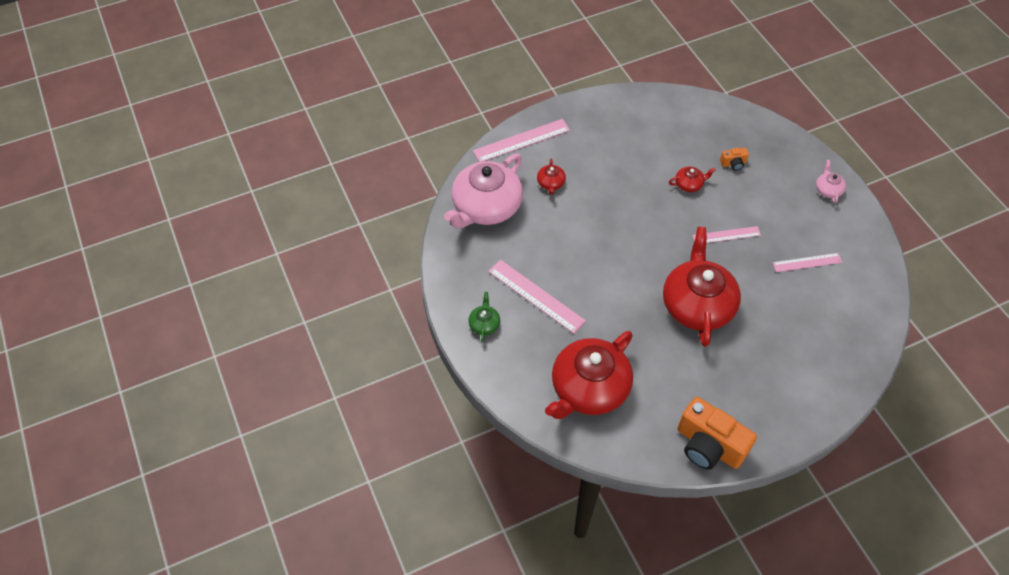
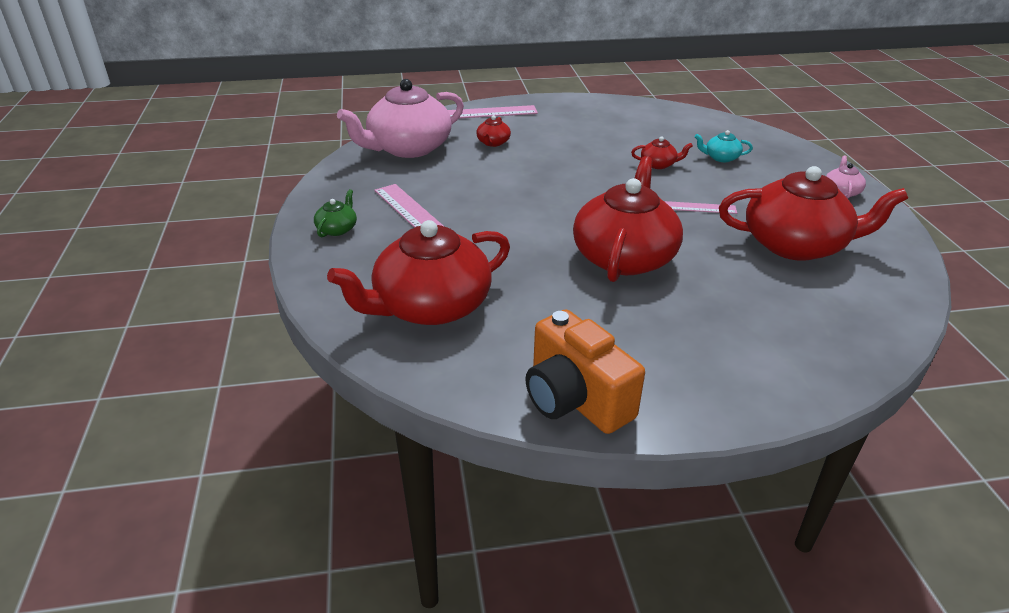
camera: 15 degrees right, 20 degrees down
(733, 164) = (721, 158): orange camera -> turquoise teapot
(807, 262) = (796, 245): pink ruler -> red teapot

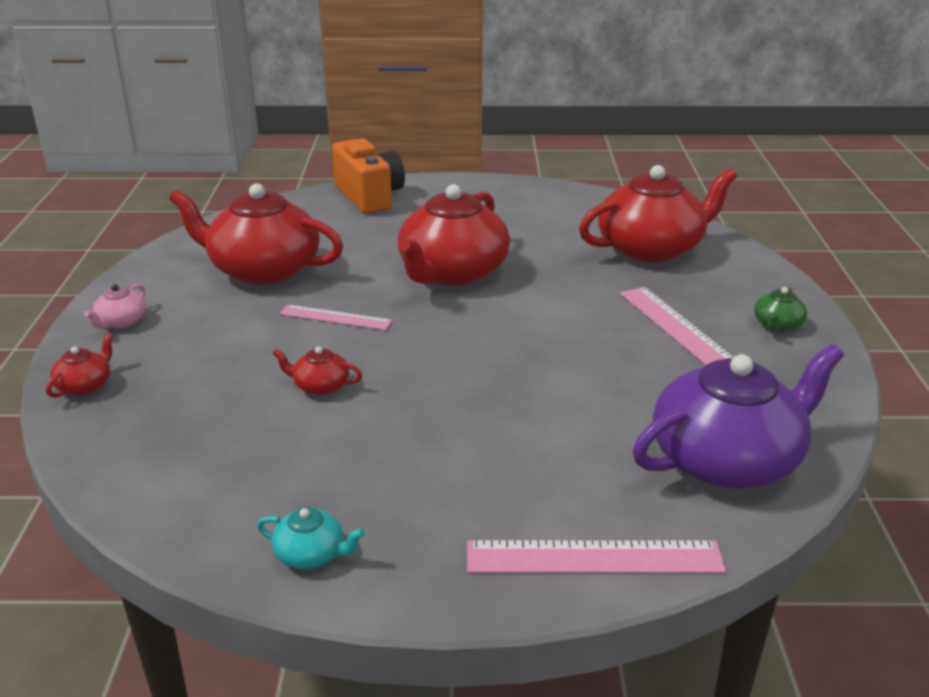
camera: 170 degrees left, 5 degrees down
(408, 148) = (727, 459): pink teapot -> purple teapot
(493, 143) = (573, 459): red teapot -> red teapot (85, 385)
(575, 399) = (541, 193): orange camera -> orange camera (369, 197)
(721, 158) = (212, 390): turquoise teapot -> turquoise teapot (311, 554)

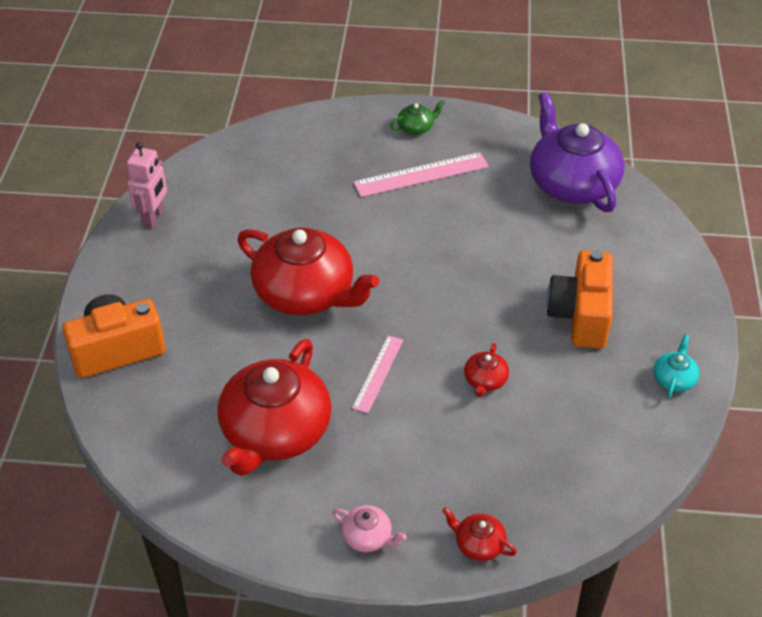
camera: 85 degrees left, 15 degrees up
(437, 463) = (580, 316): none -> orange camera
(544, 195) = (153, 217): none -> pink robot
(594, 558) = (664, 253): pink ruler -> none
(651, 248) = (284, 167): red teapot -> none
(777, 325) = (416, 128): green teapot -> green teapot turned 60 degrees counterclockwise

